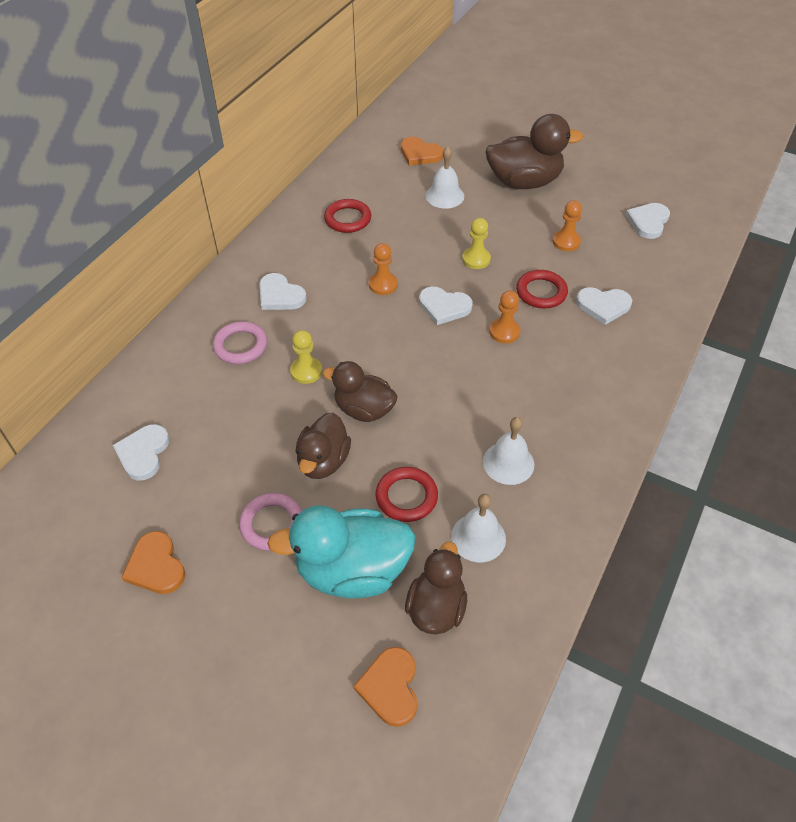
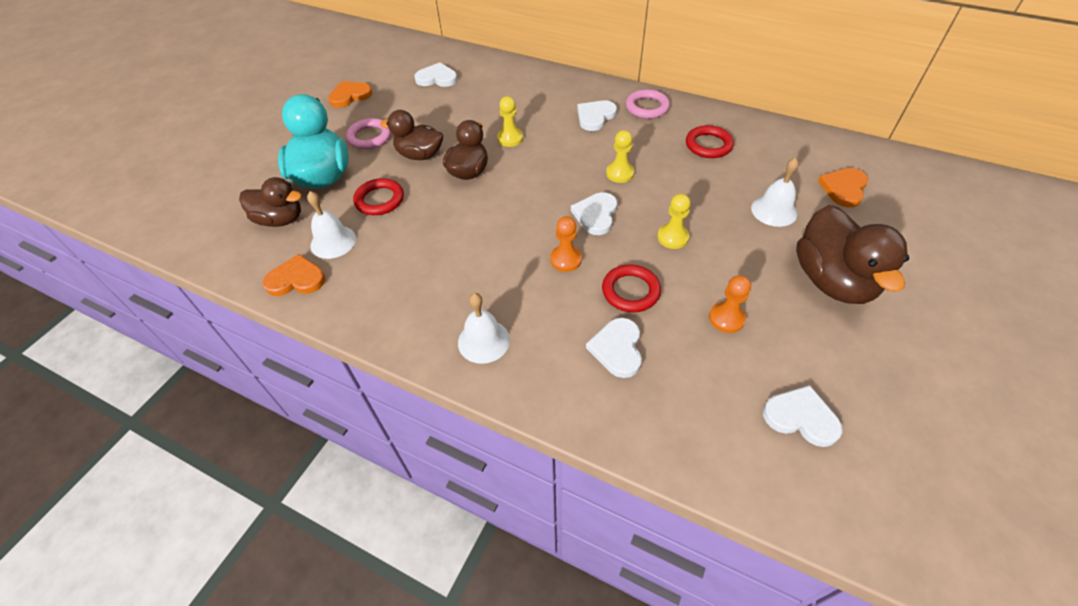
camera: 90 degrees right, 0 degrees up
(240, 346) = (536, 104): pink ring -> pink ring (647, 107)
(383, 284) = (620, 173): orange pawn -> yellow pawn
(390, 687) = (231, 199): orange heart -> orange heart (296, 279)
(508, 463) = (403, 261): white bell -> white bell (483, 341)

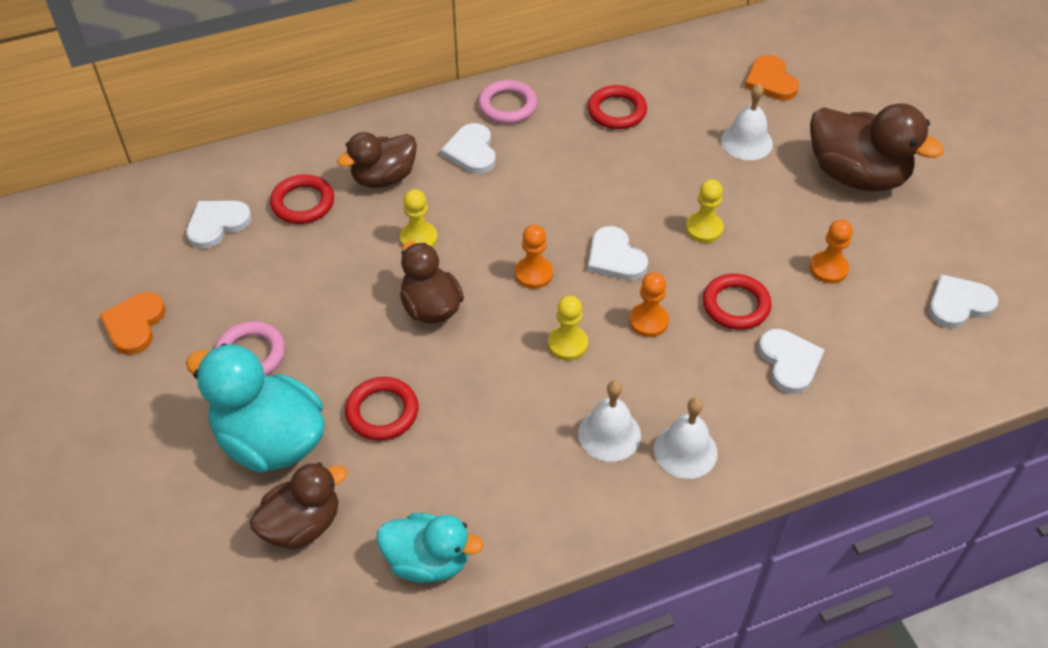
camera: 50 degrees left, 0 degrees up
(296, 279) = (428, 561): orange heart -> turquoise duck
(333, 242) = (404, 494): white bell -> white bell (609, 434)
(420, 155) = (347, 330): brown duck -> brown duck (384, 177)
(483, 91) = (303, 203): none -> red ring
(540, 192) = (533, 274): none -> orange pawn
(617, 349) = (789, 362): white heart -> white heart turned 150 degrees counterclockwise
(620, 173) = (579, 198): yellow pawn -> yellow pawn (567, 344)

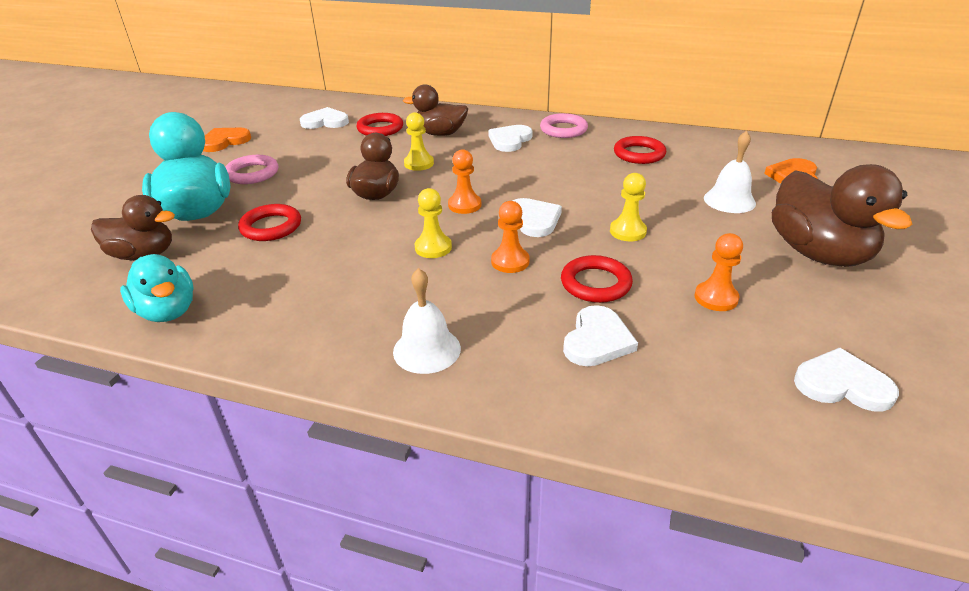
camera: 40 degrees right, 15 degrees down
(609, 434) = (386, 309): white bell -> none
(615, 257) = (534, 219): white heart -> white heart turned 150 degrees clockwise

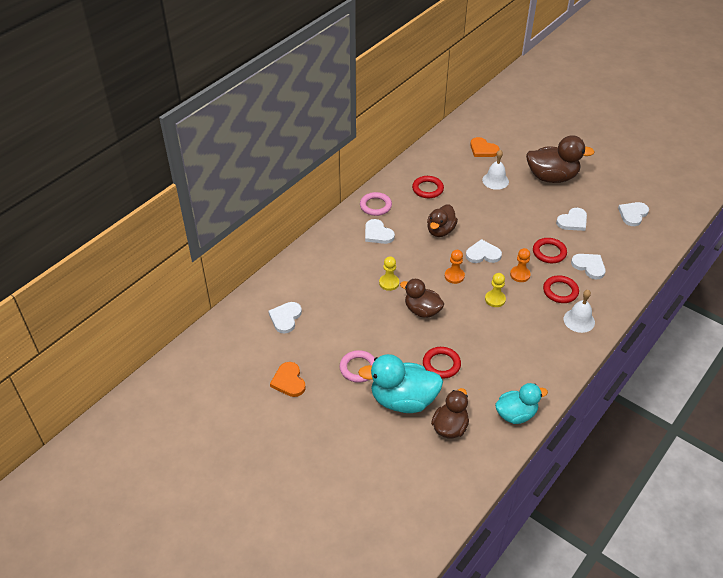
camera: 70 degrees left, 10 degrees up
(380, 128) = (318, 290): red ring -> red ring (560, 291)
(440, 134) = (347, 262): brown duck -> brown duck (440, 231)
(627, 231) = (509, 226): yellow pawn -> none
(716, 298) = (573, 221): orange pawn -> white heart

